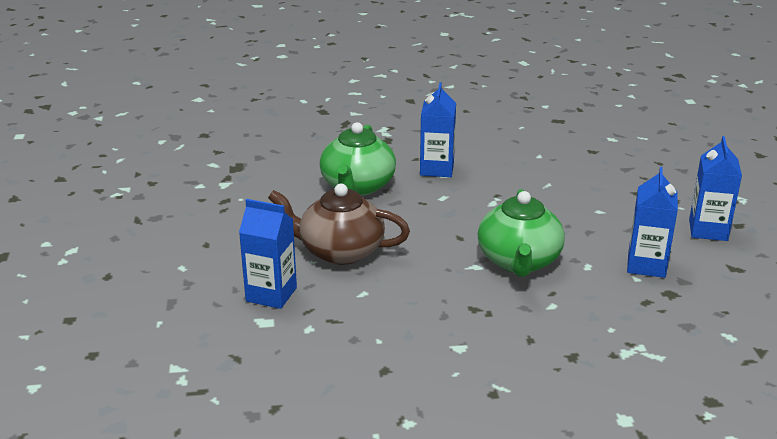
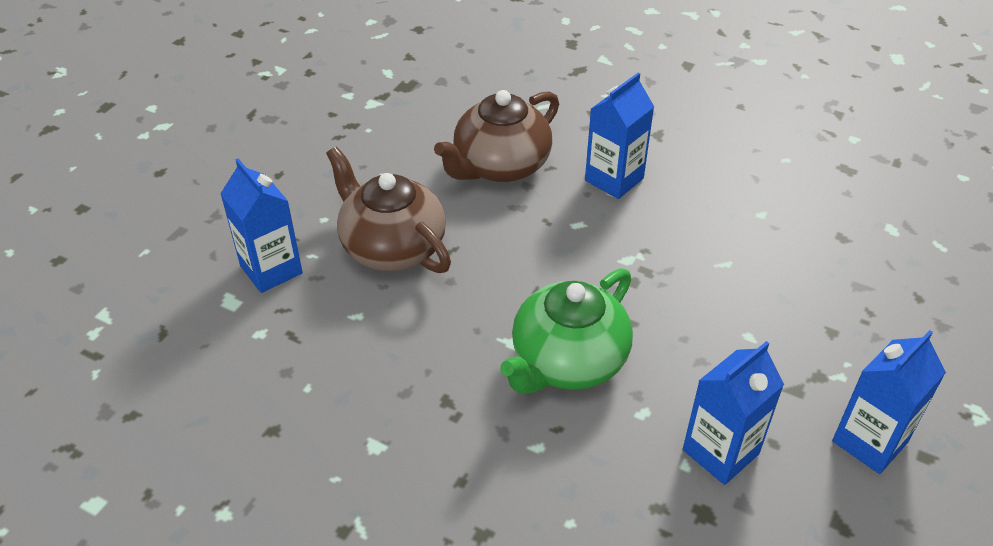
camera: 35 degrees right, 15 degrees up
(357, 186) = (500, 166): green teapot -> brown teapot

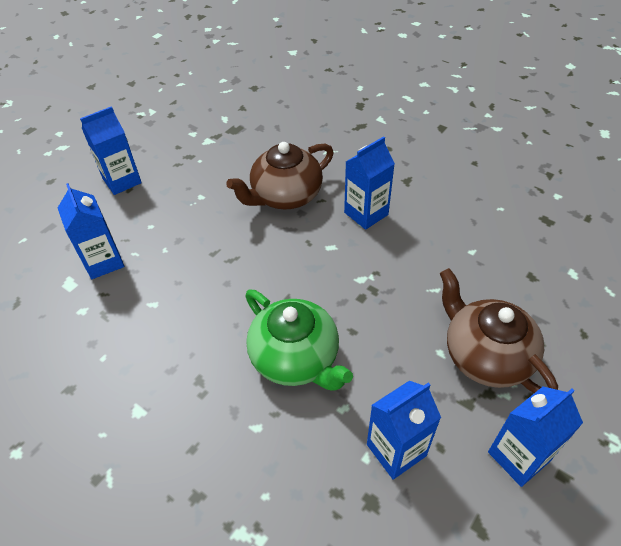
camera: 10 degrees right, 5 degrees up
(265, 164) = (122, 181): none -> blue carton
(391, 247) = (192, 252): brown teapot -> brown teapot (485, 355)
(567, 361) = (296, 358): green teapot -> green teapot turned 90 degrees counterclockwise

